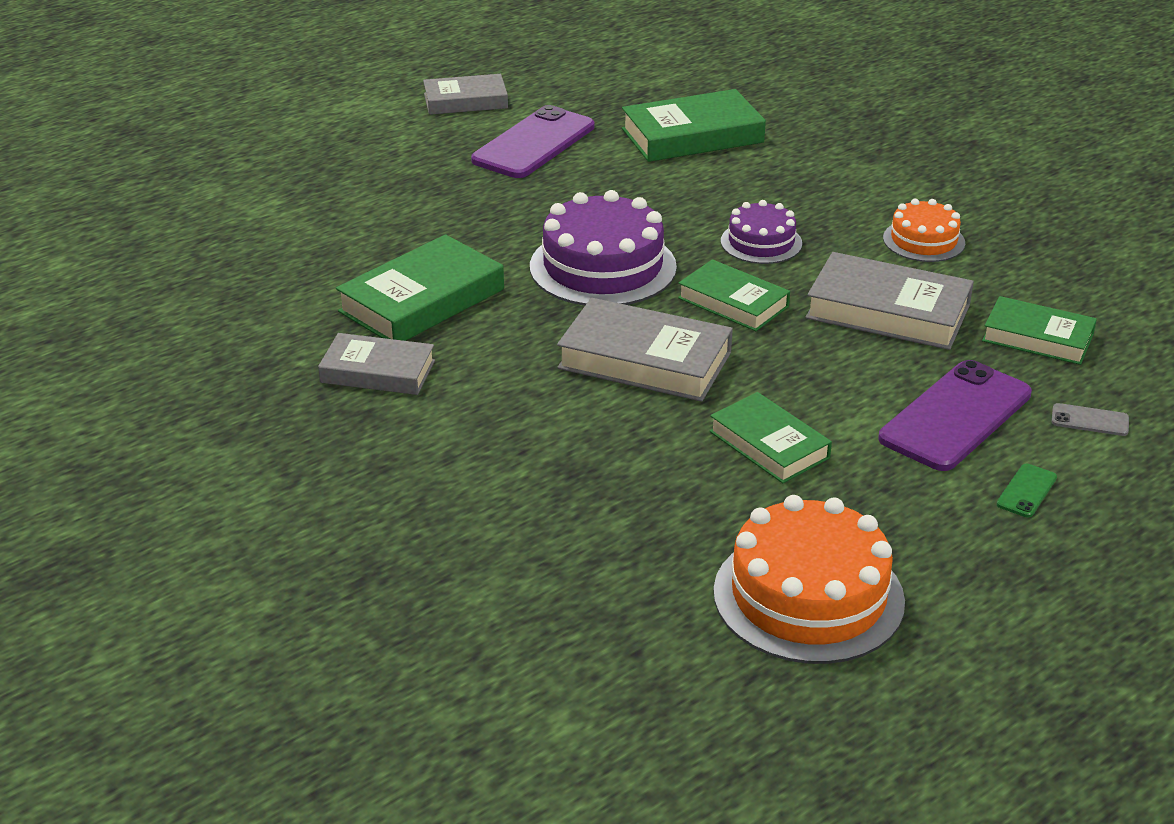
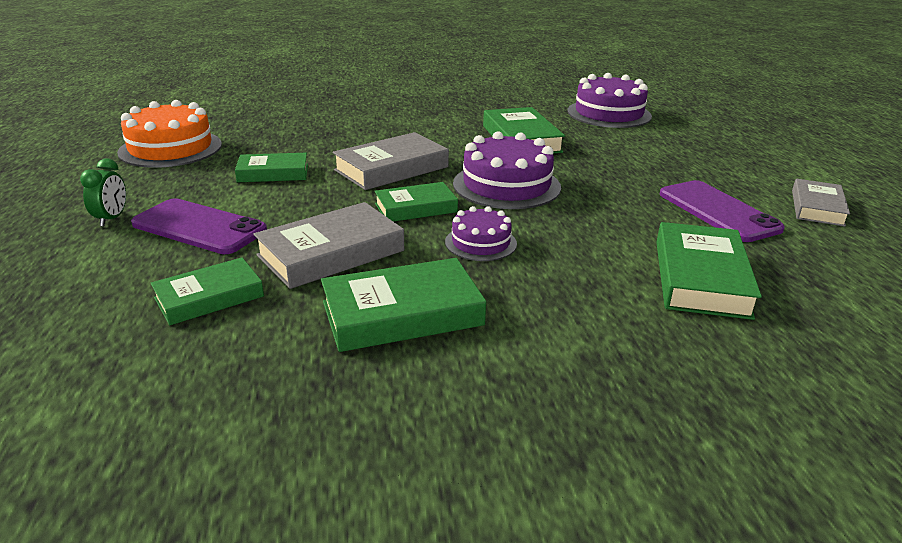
camera: 120 degrees right, 5 degrees down
(226, 260) = (609, 113): none -> purple cake
(377, 371) = (465, 120): grey book -> none
(924, 240) = (402, 313): orange cake -> green book
(955, 416) = (199, 227): purple phone -> purple phone turned 45 degrees counterclockwise
(1026, 491) = (112, 219): green phone -> green clock
(1090, 420) = (109, 269): grey phone -> none

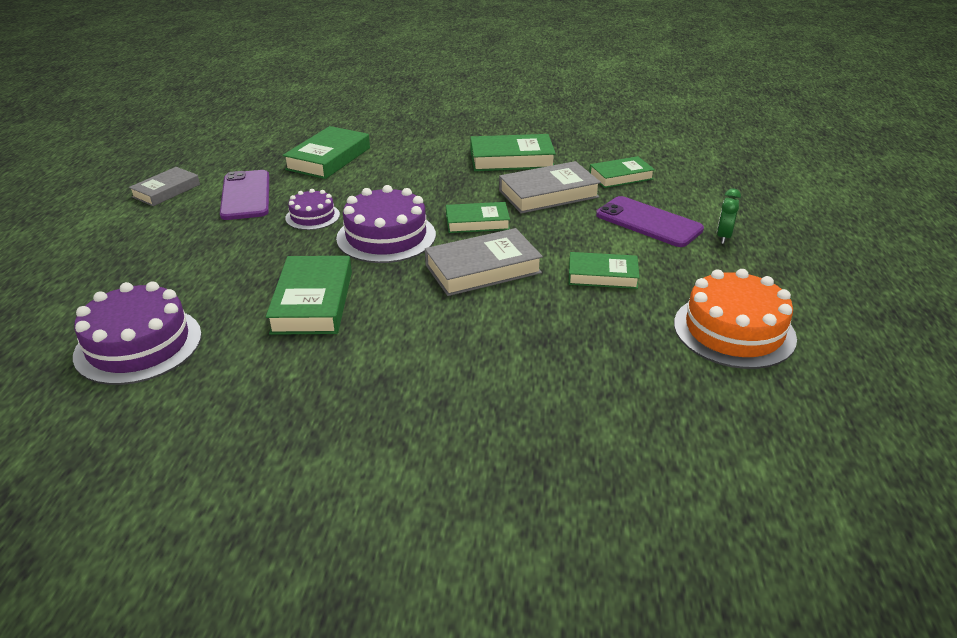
camera: 165 degrees left, 5 degrees up
(480, 243) = (444, 190): purple cake -> purple cake (312, 216)

